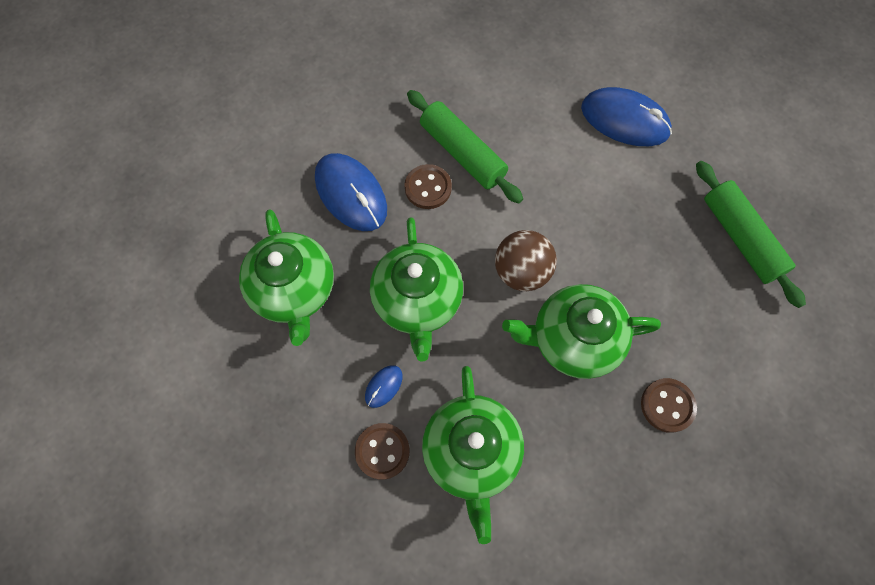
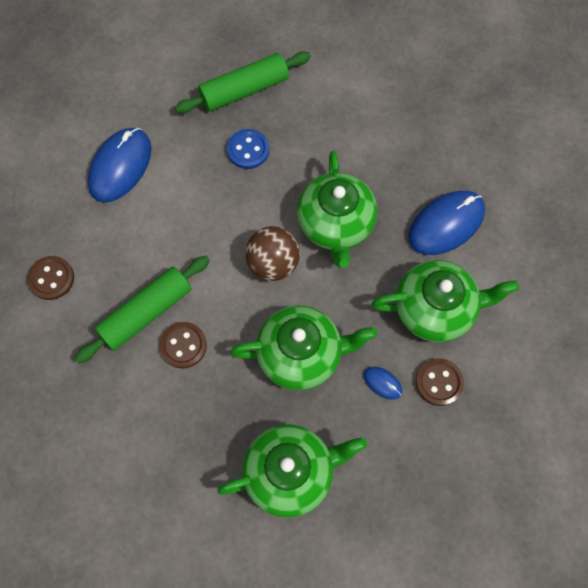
camera: 90 degrees left, 0 degrees up
(351, 194) = (186, 421): blue mouse -> blue mouse (446, 224)
(660, 243) = (248, 150): none -> blue button
(667, 405) = (389, 160): brown button -> brown button (51, 278)

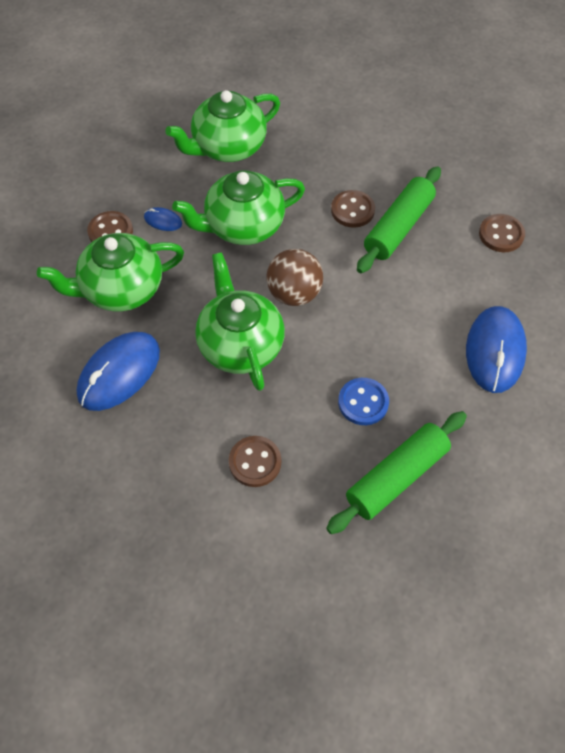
camera: 165 degrees right, 10 degrees down
(348, 125) = (255, 462): none -> brown button

